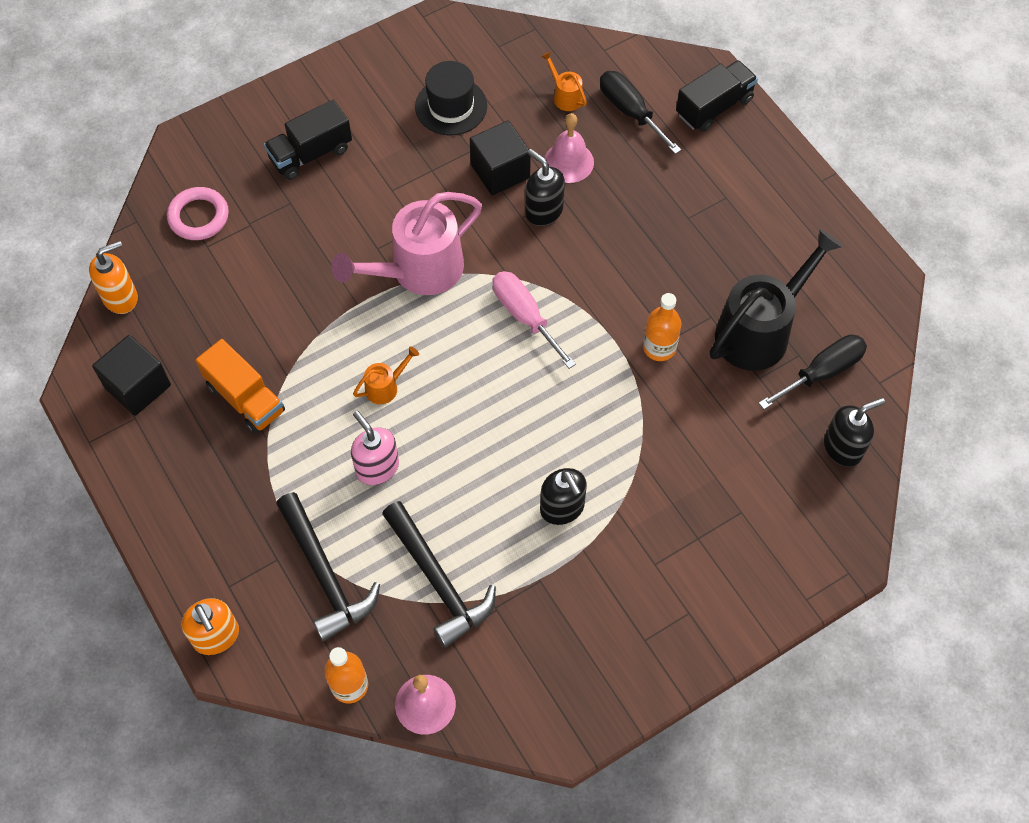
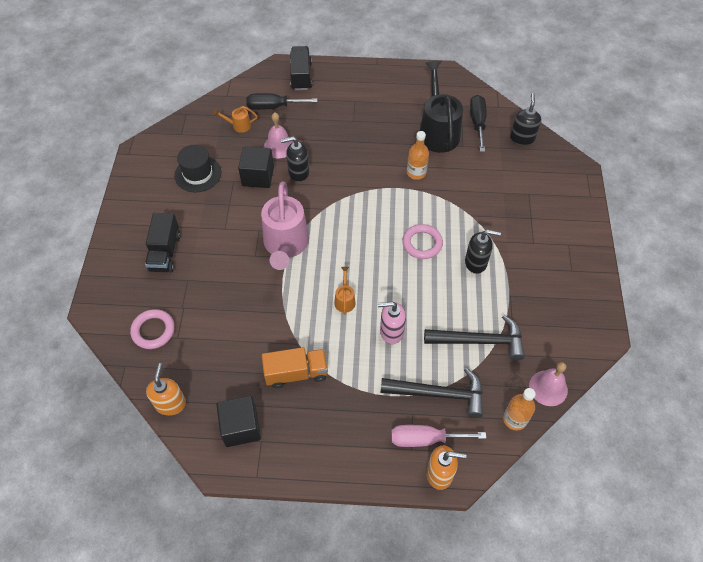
camera: 55 degrees left, 5 degrees down
(525, 316) = (353, 215): pink screwdriver -> pink screwdriver (425, 439)
(542, 424) = (422, 243): none -> pink ring

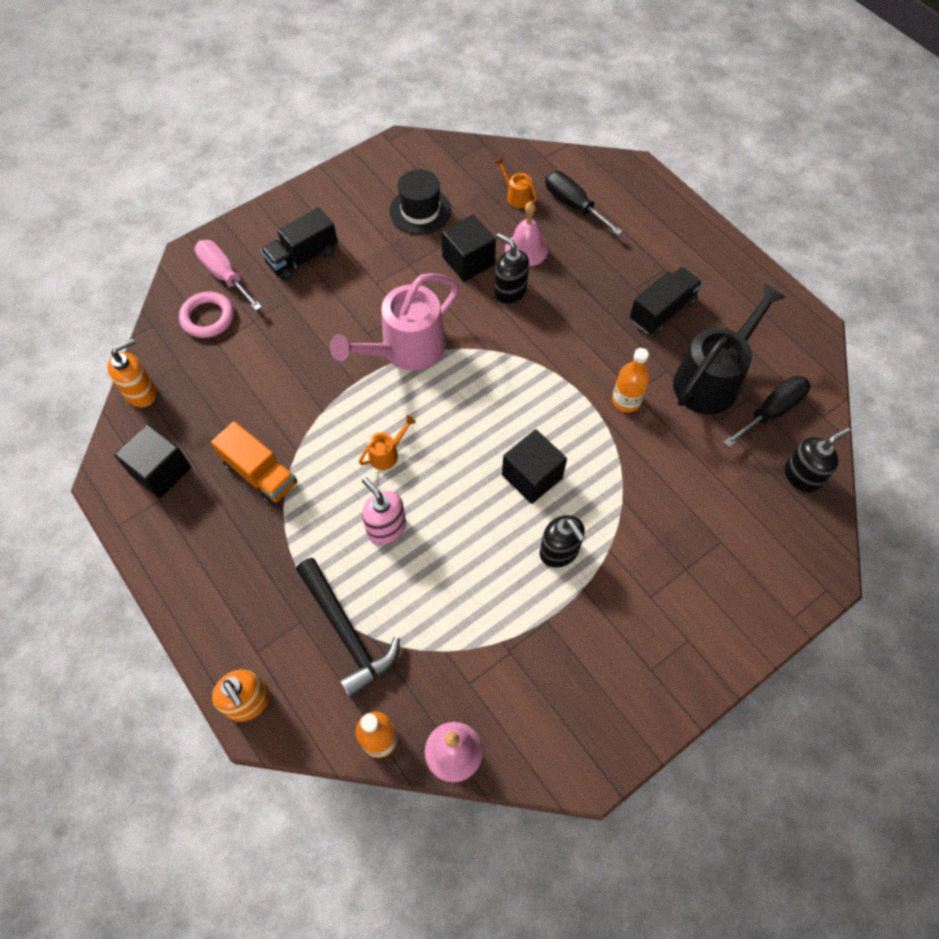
camera: 50 degrees right, 5 degrees up
(301, 76) = (643, 196): black truck -> black truck (662, 311)
(422, 243) = (532, 476): pink ring -> black cube
(425, 439) = (279, 657): pink screwdriver -> pink screwdriver (224, 275)
(479, 341) = (453, 629): black hammer -> none

